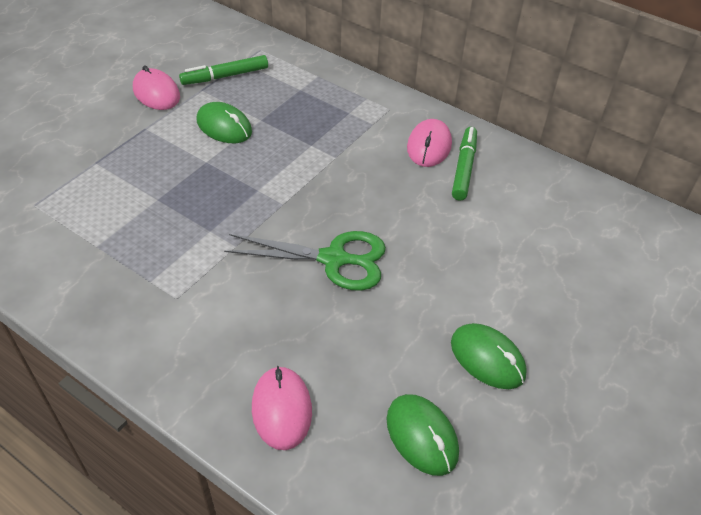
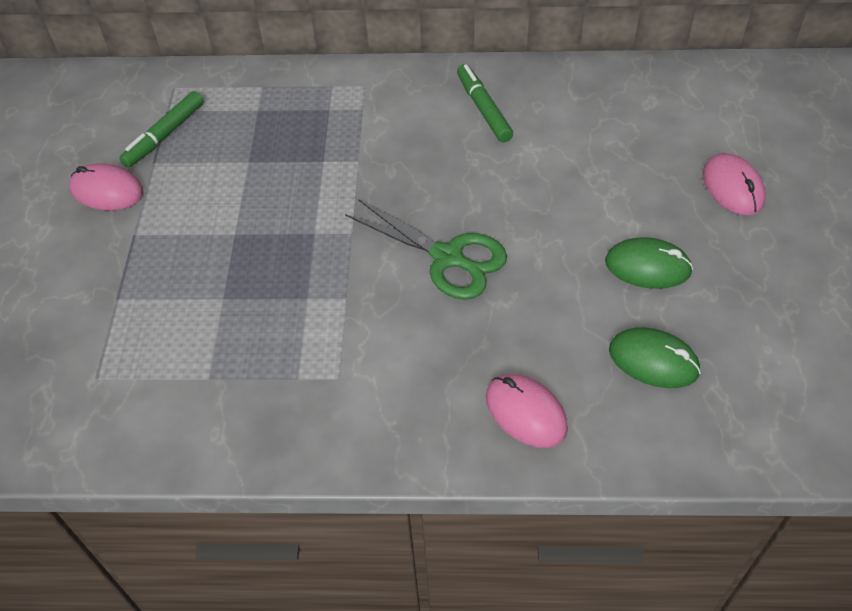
camera: 30 degrees left, 5 degrees up
(224, 126) = (217, 188): green mouse -> none
(334, 259) = (447, 257): green scissors -> green scissors turned 60 degrees clockwise
(429, 146) = (434, 104): pink mouse -> pink mouse (732, 187)

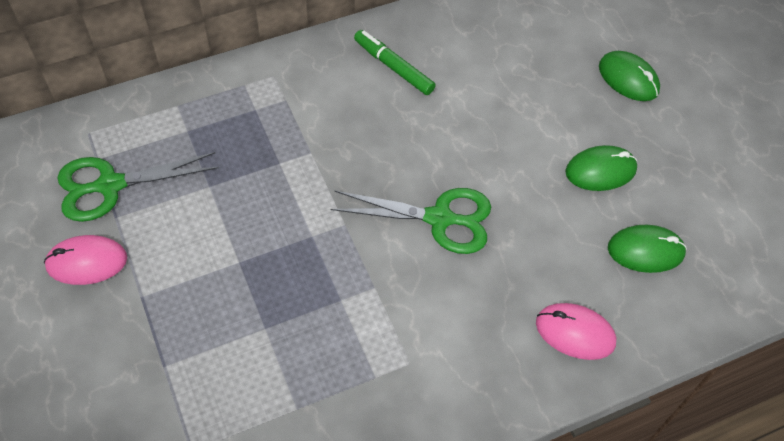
camera: 30 degrees left, 5 degrees up
(165, 135) = (110, 185): green marker -> green scissors
(732, 187) = (628, 79): pink mouse -> green mouse

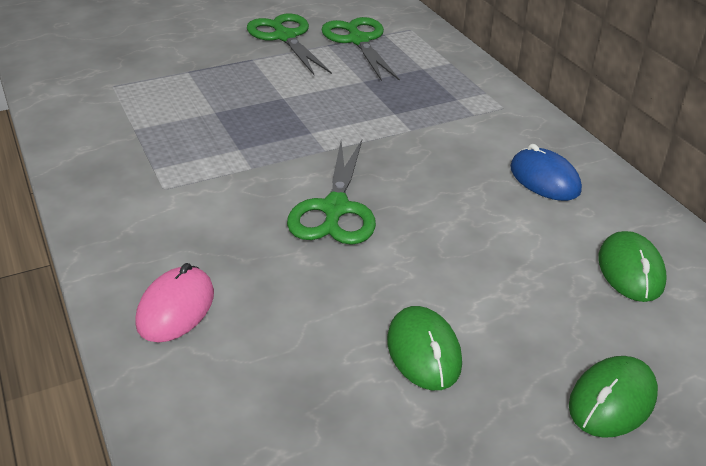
camera: 90 degrees right, 20 degrees down
(87, 262) = (285, 37): pink mouse -> green scissors
(393, 67) = (544, 179): green marker -> blue mouse
(645, 251) = (290, 389): green mouse -> green mouse (630, 270)

